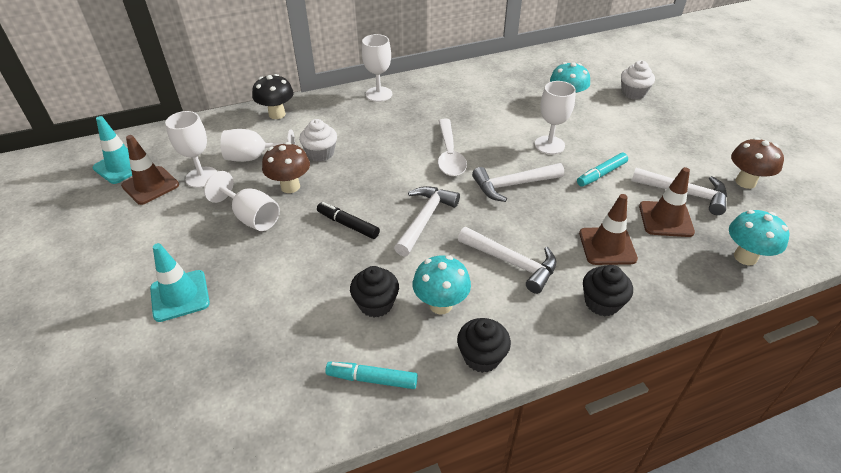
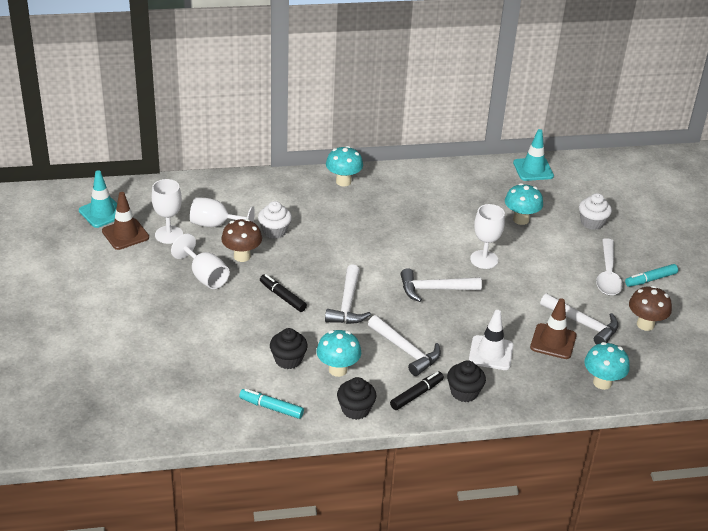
camera: 10 degrees right, 5 degrees down
(180, 296) = (141, 326): turquoise traffic cone -> turquoise traffic cone (533, 169)
(277, 114) = (243, 186): black mushroom -> none
(379, 94) = (343, 181): white goblet -> turquoise mushroom
(425, 219) = (347, 304): white hammer -> white hammer turned 150 degrees clockwise
(449, 154) = (389, 252): white spoon -> white spoon (608, 274)
(547, 318) = (416, 394): none -> black marker
(601, 174) = (518, 294): turquoise marker -> turquoise marker (650, 279)
(607, 246) = (491, 353): brown traffic cone -> white traffic cone

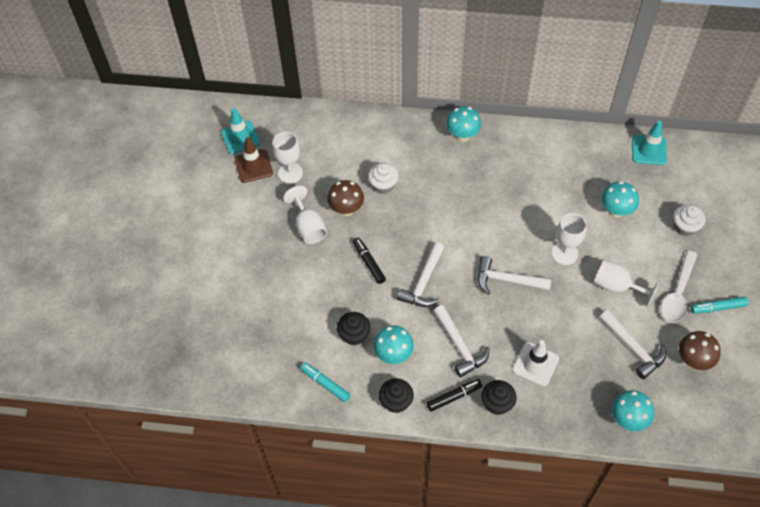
camera: 20 degrees right, 20 degrees up
(215, 225) = (333, 168): white goblet -> white goblet (616, 286)
(553, 341) = (597, 363): brown traffic cone -> none

